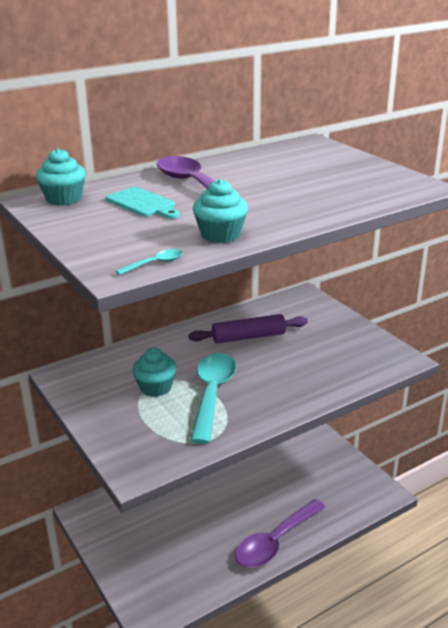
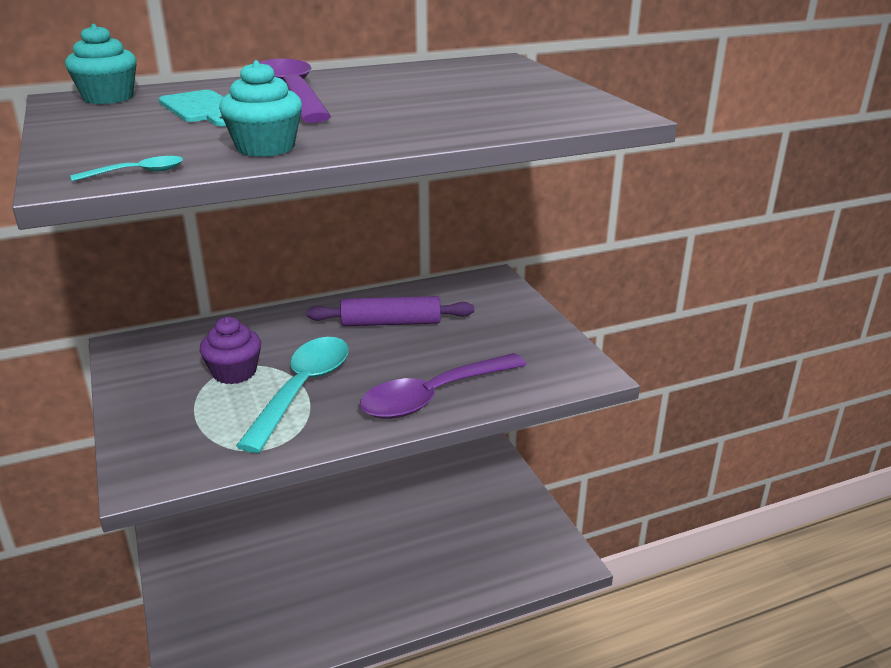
camera: 10 degrees right, 0 degrees up
(155, 387) = (234, 372): turquoise cupcake -> purple cupcake
(275, 541) = (395, 605): purple spoon -> purple spoon (433, 396)

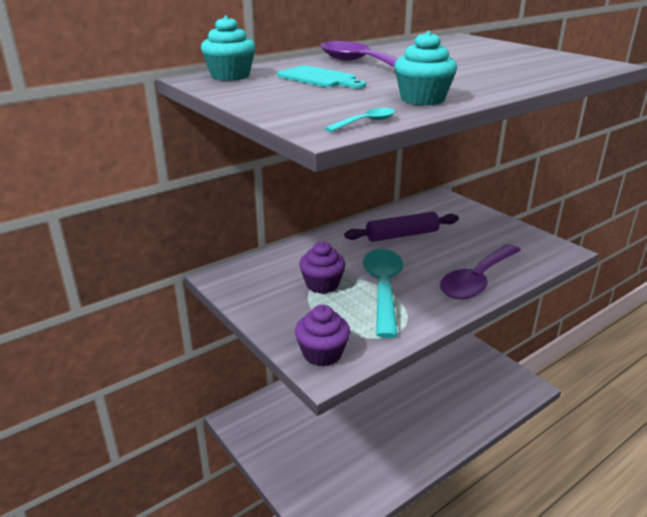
camera: 15 degrees left, 0 degrees up
(158, 458) = (322, 353): none -> purple cupcake

